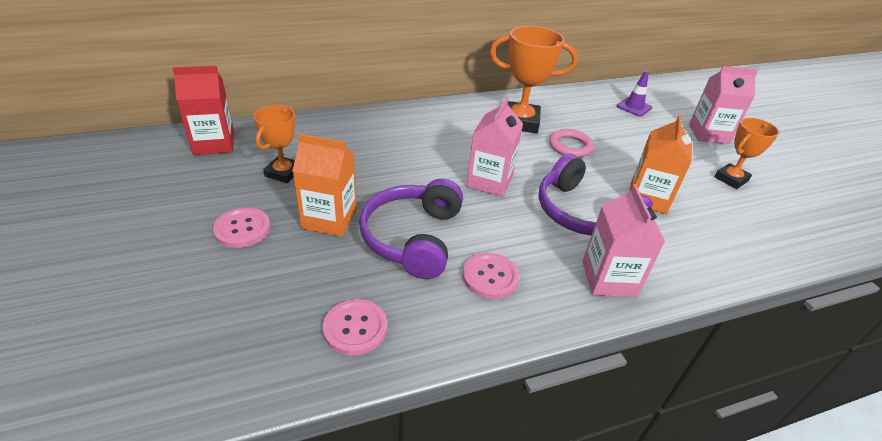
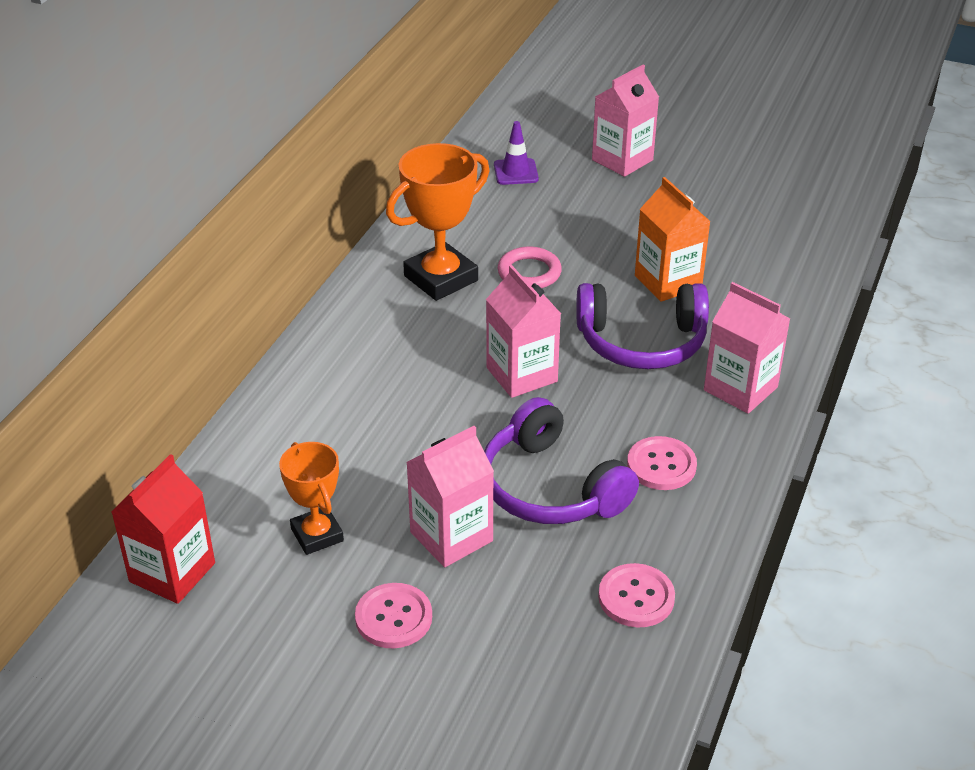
camera: 45 degrees left, 0 degrees up
(329, 219) = (451, 536): orange carton -> pink carton
(731, 179) = (701, 205): orange trophy -> none

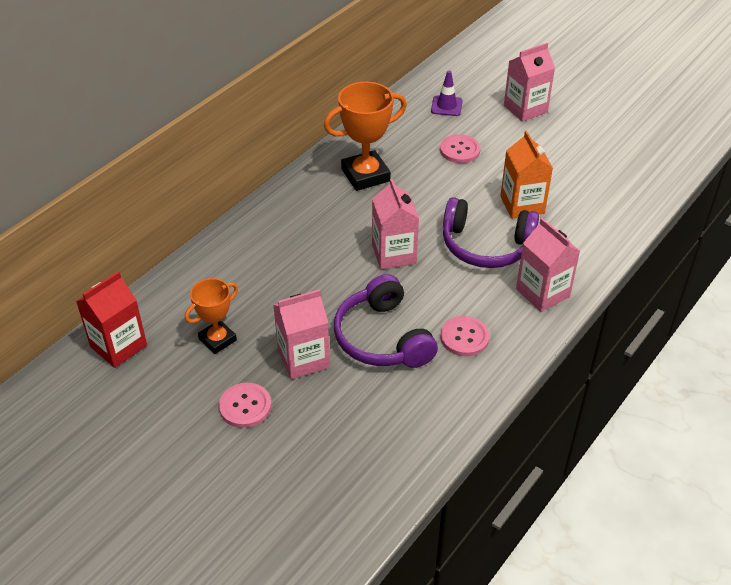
camera: 15 degrees right, 5 degrees up
(317, 535) = (217, 340): orange trophy -> orange trophy turned 60 degrees clockwise
(529, 273) = (427, 181): pink ring -> none
(636, 597) = (410, 427): pink button -> pink button (460, 150)

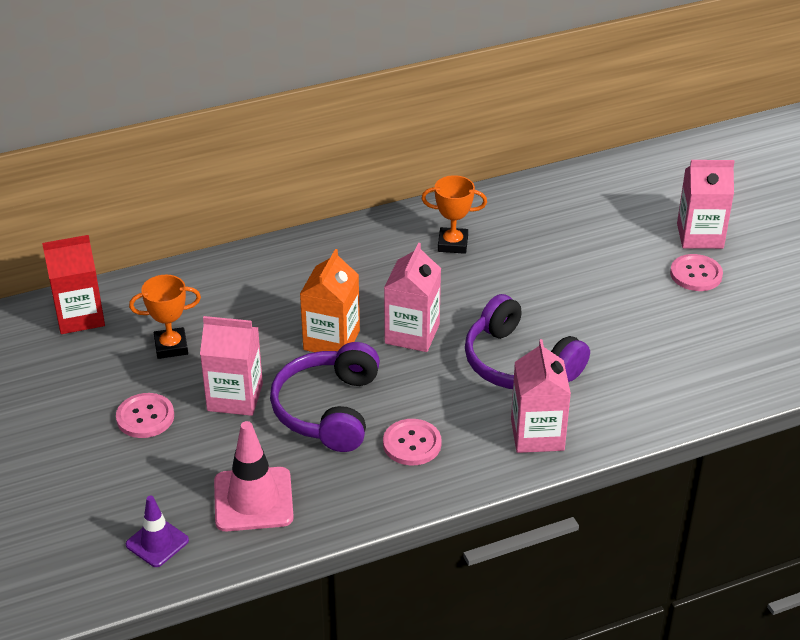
camera: 30 degrees right, 5 degrees down
(365, 175) = (452, 244): orange trophy -> orange trophy, size x0.62
(386, 434) = (253, 499): none -> pink traffic cone
(446, 106) = (608, 202): purple traffic cone -> purple traffic cone (157, 542)
(460, 150) = (580, 254): pink button -> pink button (696, 274)
(522, 205) = (599, 336): orange carton -> orange carton (331, 340)

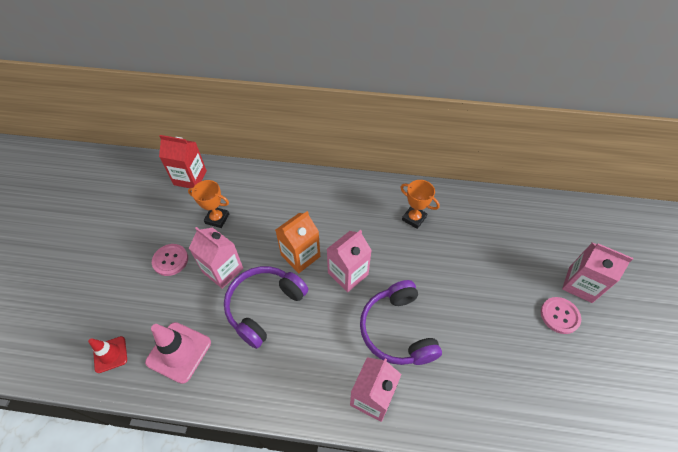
camera: 30 degrees right, 15 degrees up
(157, 542) = (110, 354): purple traffic cone -> red traffic cone
(412, 444) = (292, 360): pink button -> none

